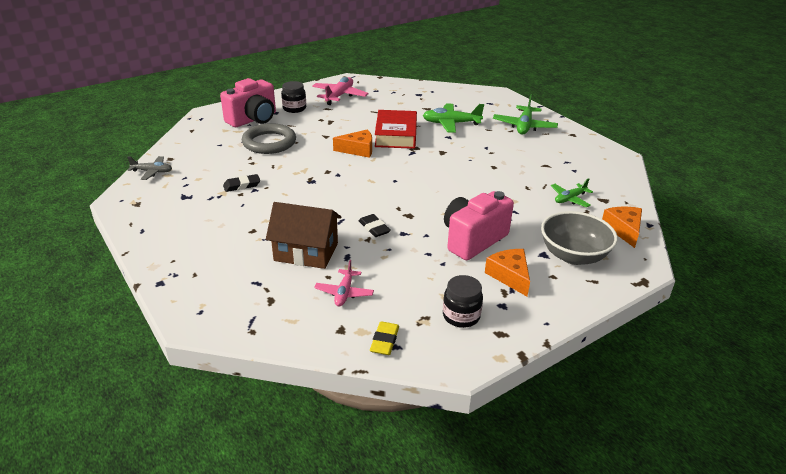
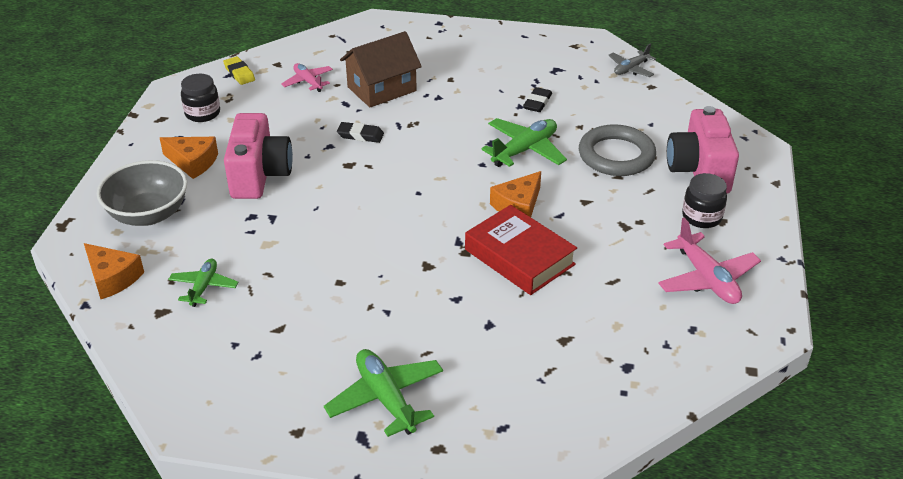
camera: 135 degrees right, 5 degrees up
(451, 123) = (488, 328): green plane -> green plane (525, 150)

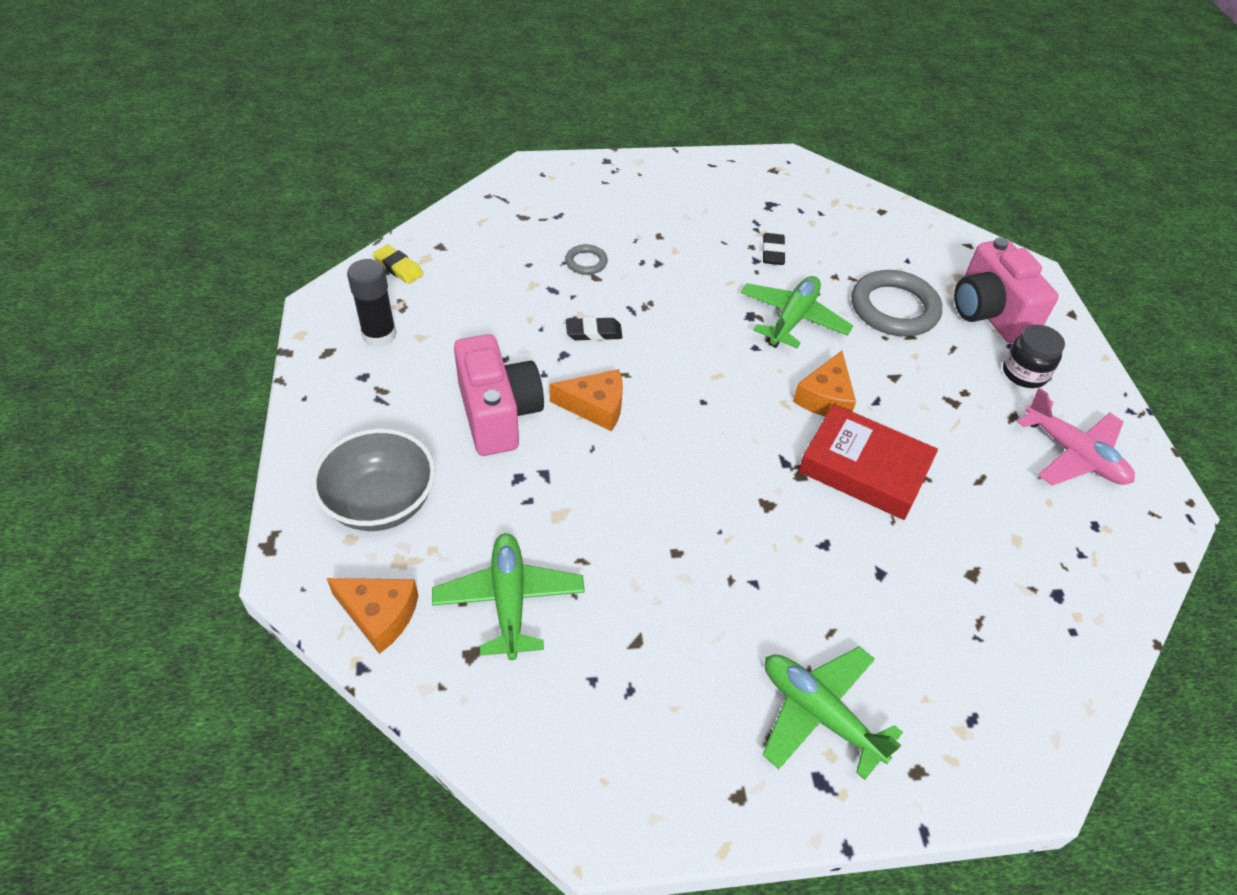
camera: 20 degrees left, 10 degrees up
(193, 162) = (402, 411): orange cheese -> orange cheese (595, 406)
(202, 113) = (379, 335): black jar -> black glue stick
(204, 287) = (509, 600): green plane -> green plane, size x1.60
(308, 82) = (491, 266): pink plane -> none
(382, 89) = (586, 262): brown house -> grey ring
(631, 69) = (849, 192): grey plane -> none

